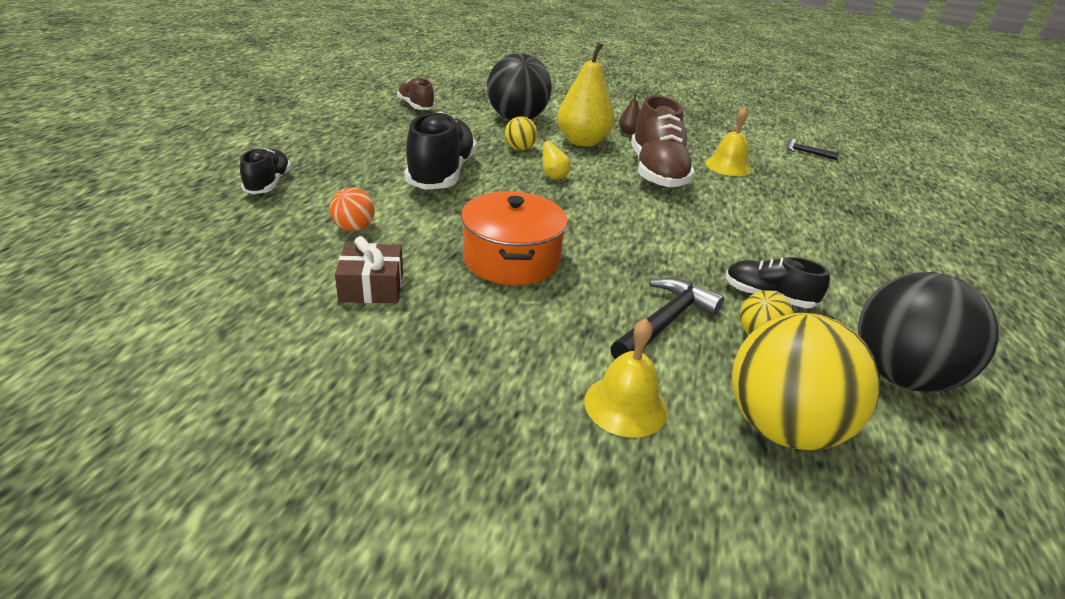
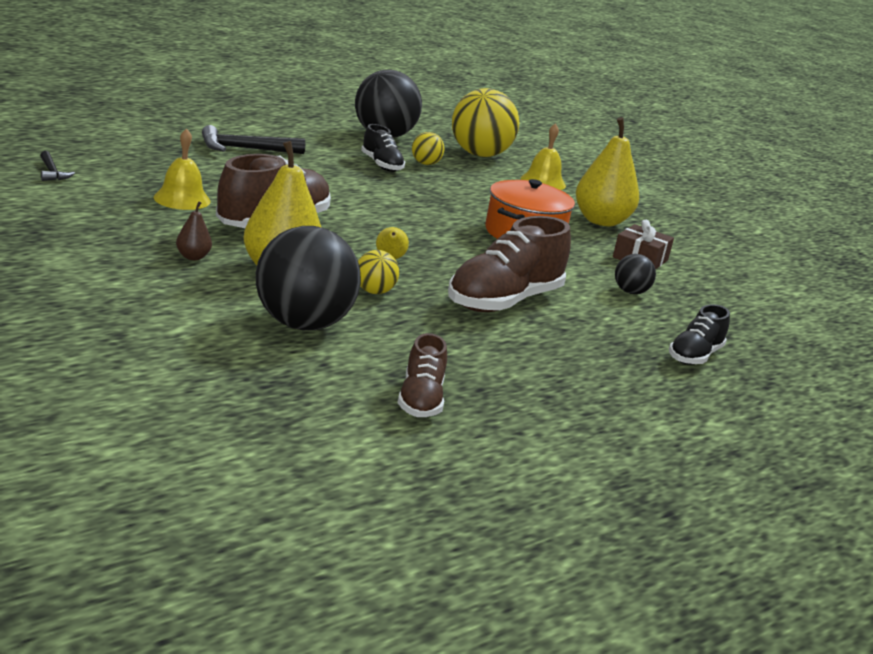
camera: 145 degrees left, 10 degrees down
(354, 228) = (630, 292): orange ball -> black ball
(441, 174) = (504, 301): black shoe -> brown shoe
(466, 342) = (601, 221): none -> yellow pear
(665, 322) = (470, 184): black hammer -> black hammer (245, 149)

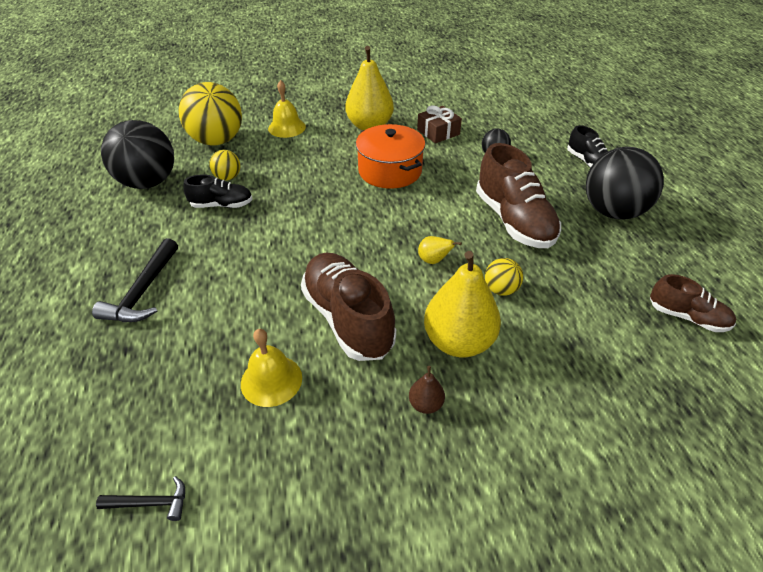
camera: 60 degrees left, 20 degrees up
(302, 324) = (569, 354): black ball -> black ball (612, 212)

